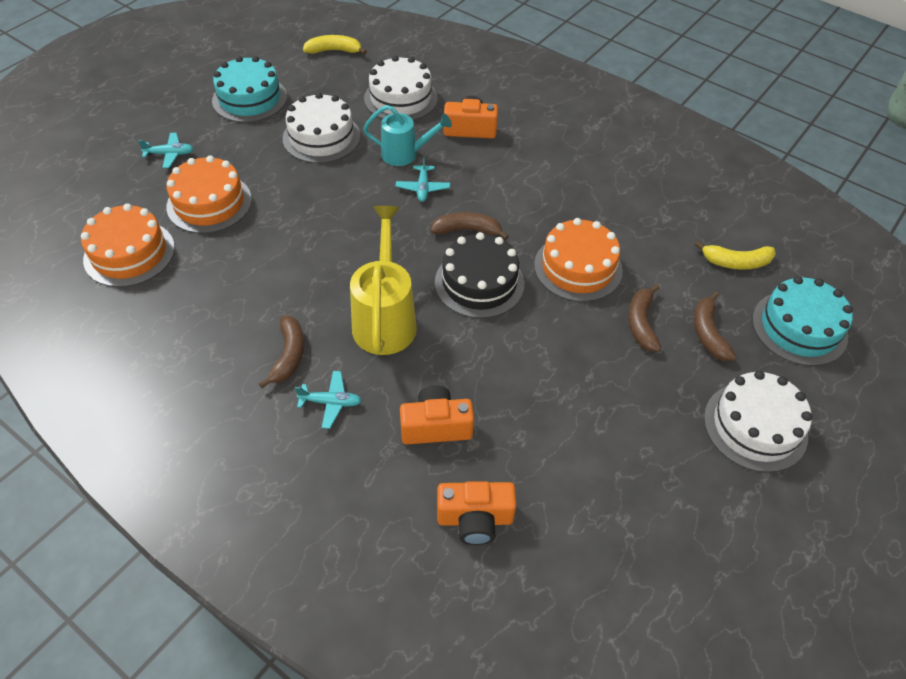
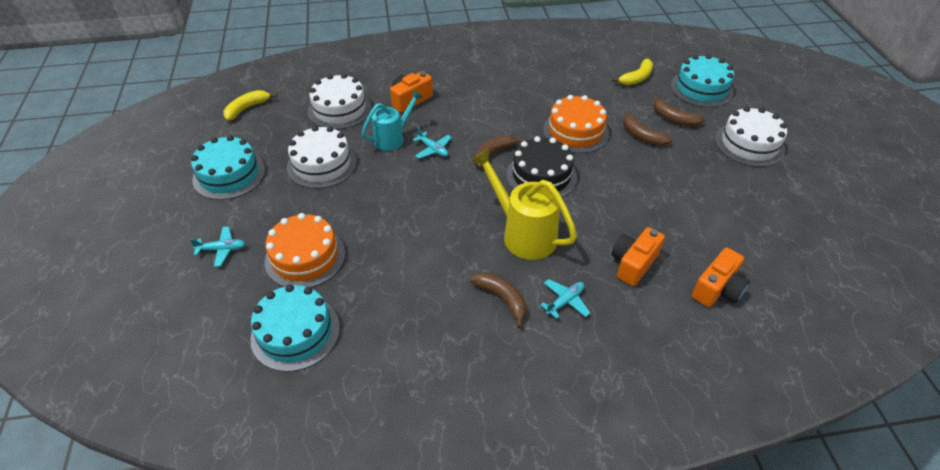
camera: 45 degrees left, 5 degrees down
(129, 253) = (295, 332): orange cake -> turquoise cake
(170, 154) = (222, 249): turquoise plane -> turquoise plane turned 45 degrees clockwise

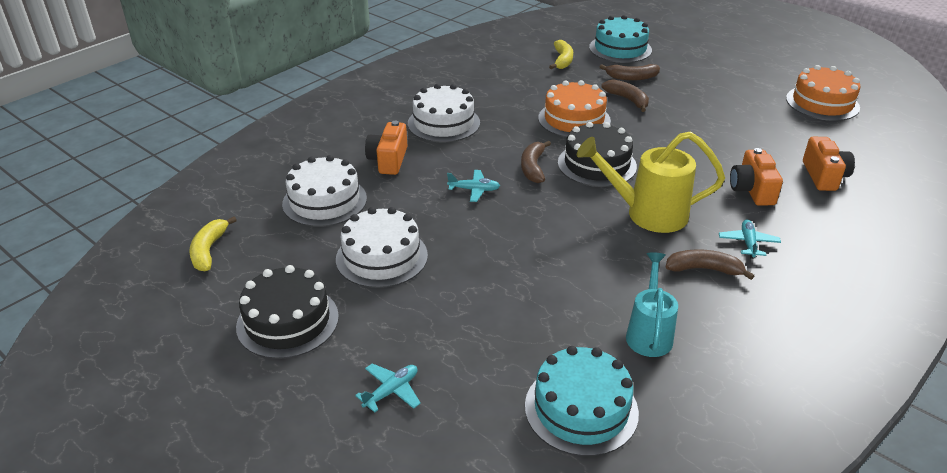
camera: 40 degrees left, 10 degrees down
(229, 175) = (287, 321): turquoise cake -> black cake
(305, 257) = (491, 343): orange cake -> orange cake (822, 103)
(393, 138) = (421, 200): turquoise watering can -> turquoise watering can (649, 333)
(642, 136) = (627, 100): brown banana -> brown banana turned 135 degrees counterclockwise
(749, 144) = (705, 72): white cake -> white cake (443, 123)

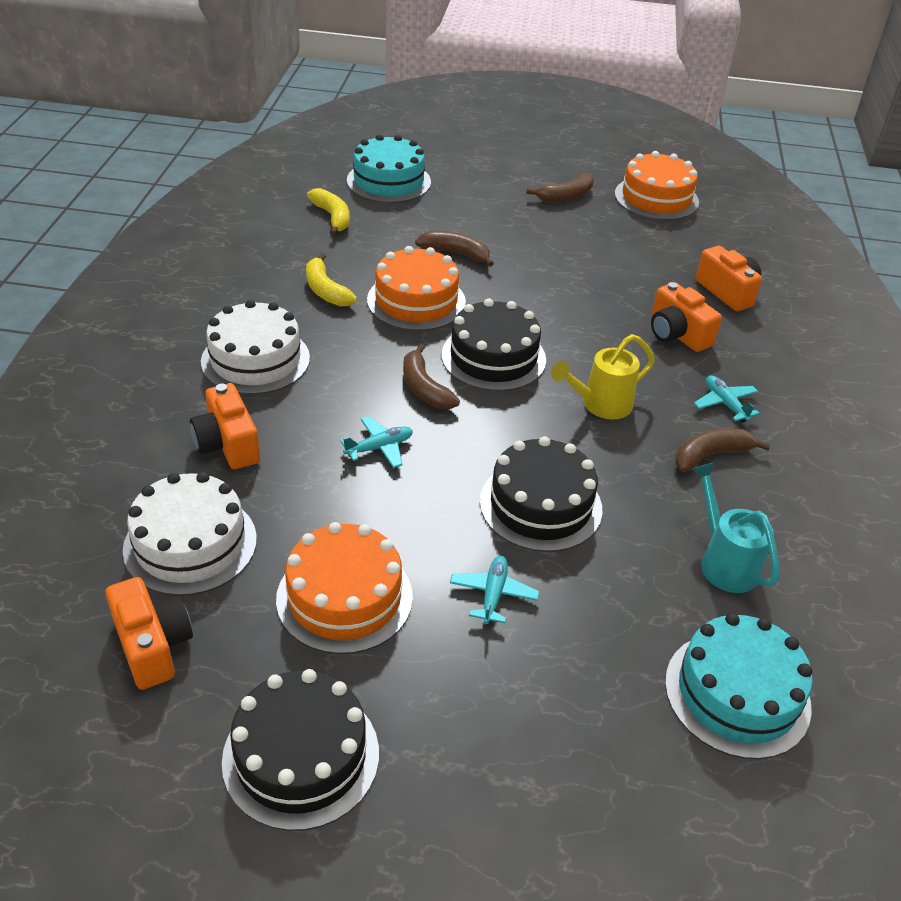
camera: 35 degrees left, 5 degrees up
(209, 250) = (80, 700): yellow banana -> yellow banana (326, 290)
(263, 240) = (153, 645): none -> orange camera
(381, 257) = (344, 597): white cake -> orange cake
(391, 391) = (521, 786): turquoise plane -> turquoise plane (493, 594)
(548, 254) = (540, 505): none -> black cake
(631, 77) = (435, 220): brown banana -> brown banana (566, 196)
(647, 214) = (601, 405): yellow watering can -> yellow watering can, size x0.66

